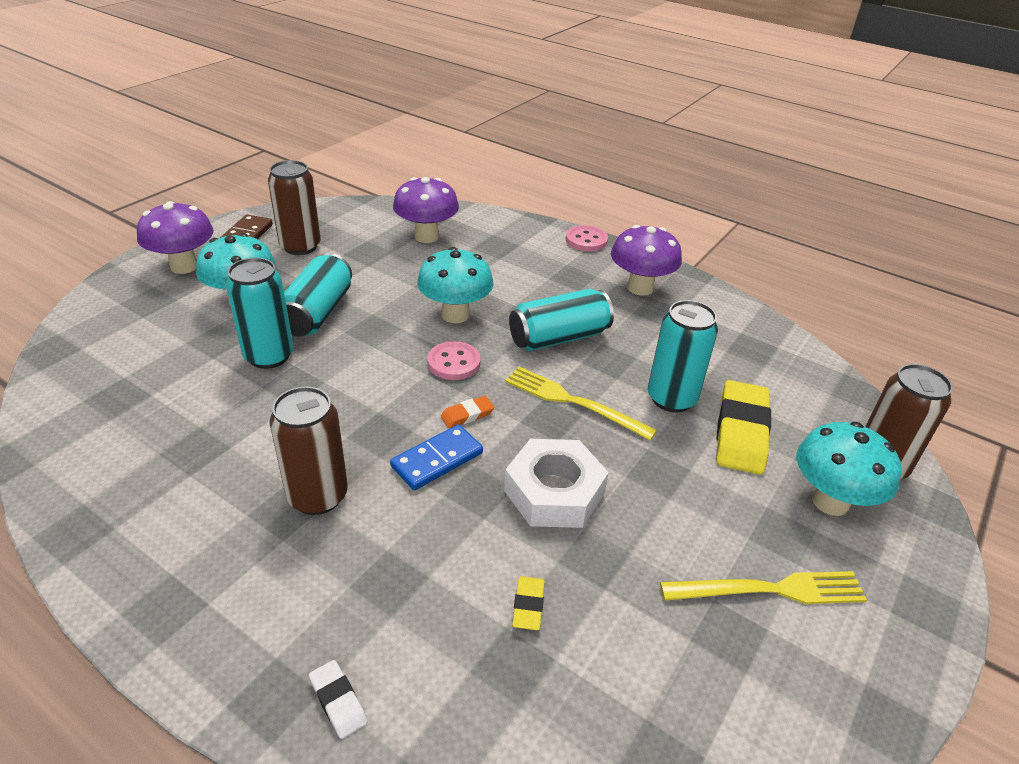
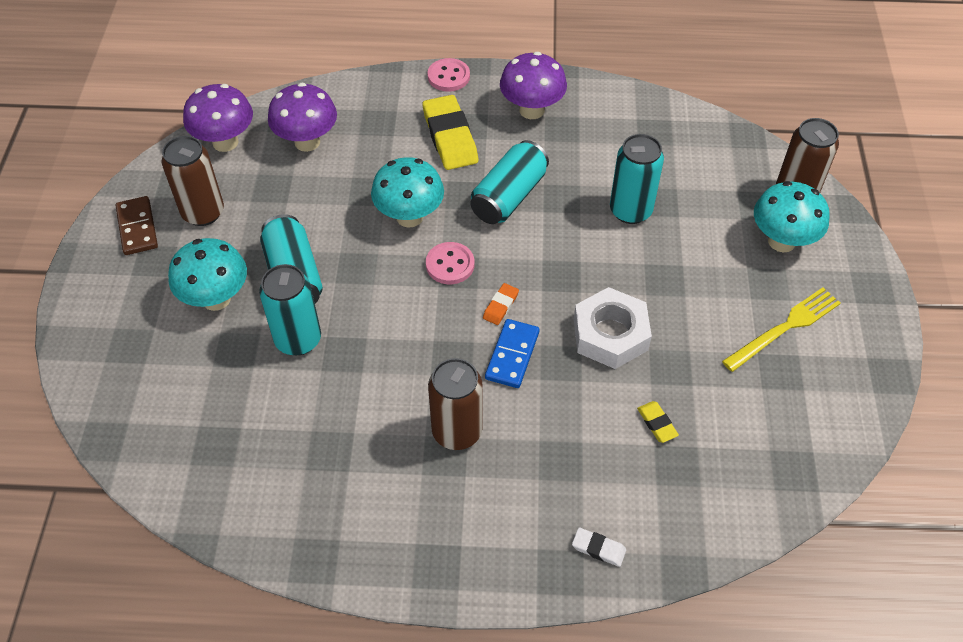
camera: 30 degrees left, 15 degrees up
(184, 266) = (118, 291): purple mushroom -> purple mushroom (225, 142)
(573, 402) = (565, 252): yellow fork -> none
(741, 432) = (695, 214): yellow eraser -> yellow eraser (450, 137)

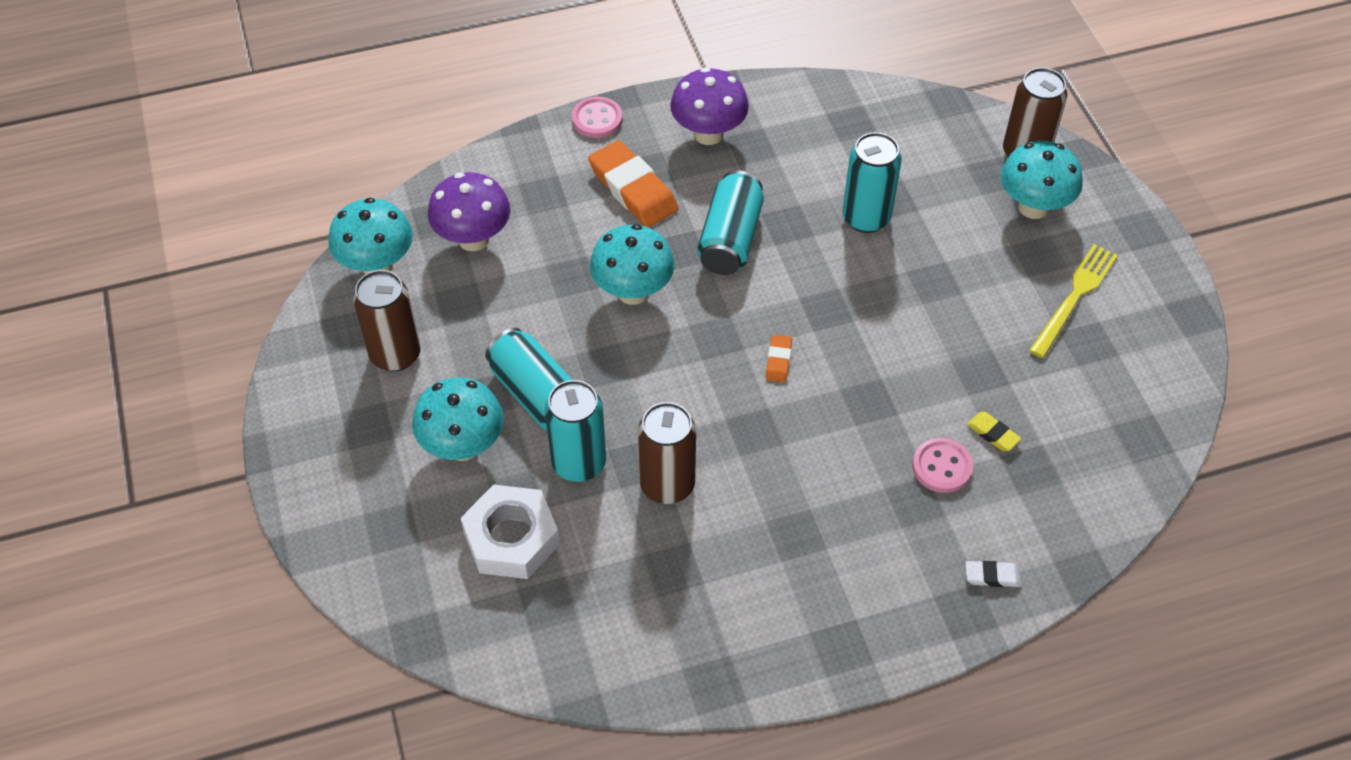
camera: 20 degrees left, 0 degrees up
(137, 228) = (327, 394): brown domino -> none
(225, 142) = (377, 266): purple mushroom -> turquoise mushroom
(450, 137) = (633, 189): yellow eraser -> orange eraser
(450, 264) = (703, 332): pink button -> pink button (942, 467)
(457, 431) = (796, 506): brown can -> brown can (667, 485)
(512, 355) = (815, 409): blue domino -> none
(610, 334) = (905, 356): white nut -> white nut (511, 538)

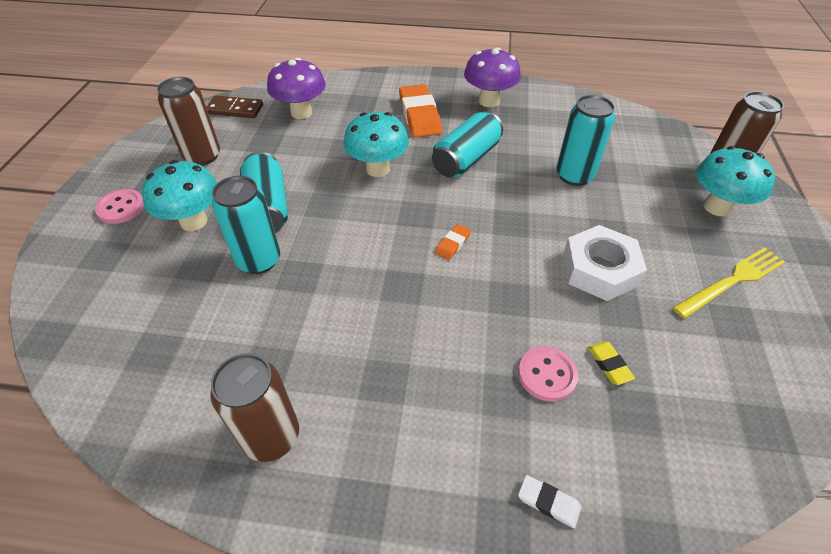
camera: 25 degrees right, 5 degrees down
(377, 266) = (235, 109): turquoise mushroom -> brown domino
(511, 538) = (170, 293): white nut -> white nut (599, 269)
(597, 119) = (423, 77): pink button -> pink button (121, 208)
(667, 485) = (309, 299): brown can -> brown can (271, 436)

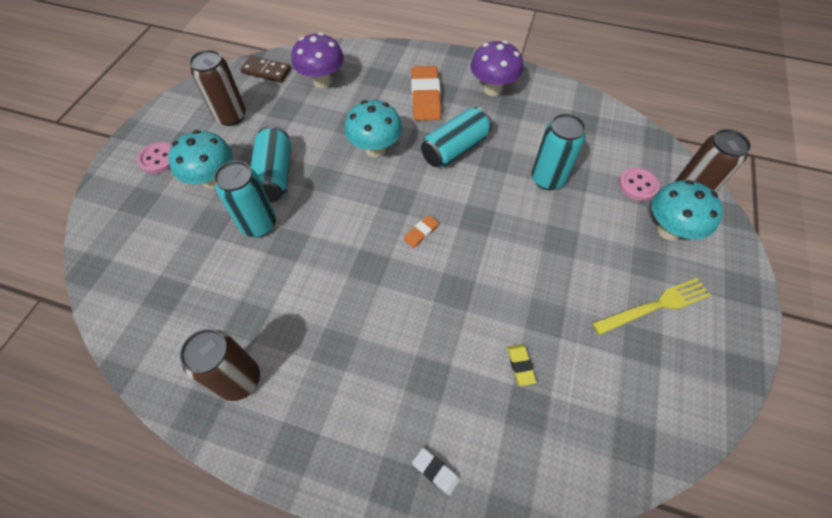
camera: 10 degrees right, 10 degrees up
(547, 375) = (466, 365): pink button -> pink button (637, 185)
(599, 269) = (540, 276): white nut -> none

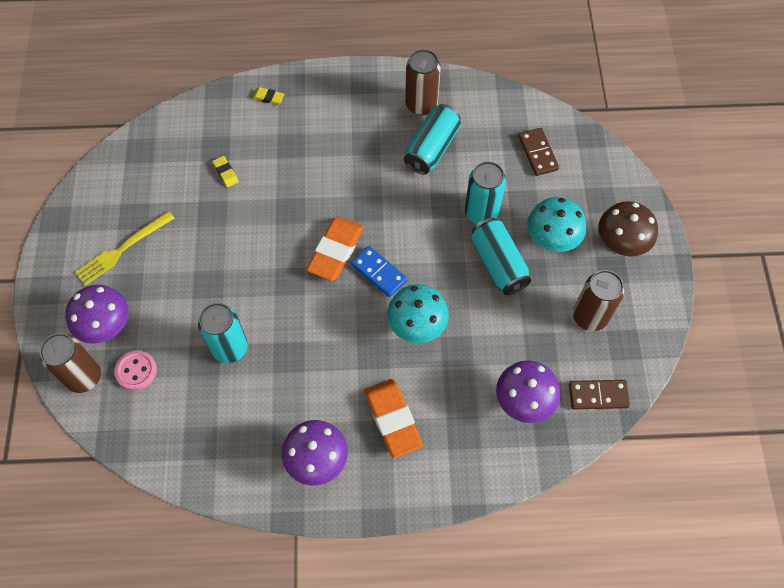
camera: 160 degrees right, 5 degrees up
(156, 267) = (538, 153): none -> brown domino
(158, 159) = (620, 244): pink button -> brown mushroom
(387, 200) = (379, 272): none -> blue domino
(421, 233) = (335, 251): orange eraser -> orange eraser, size x2.16
(436, 471) = (268, 97): white eraser -> yellow eraser
(455, 149) = (334, 354): turquoise can -> turquoise can (432, 148)
(668, 230) = (107, 327): turquoise mushroom -> purple mushroom

